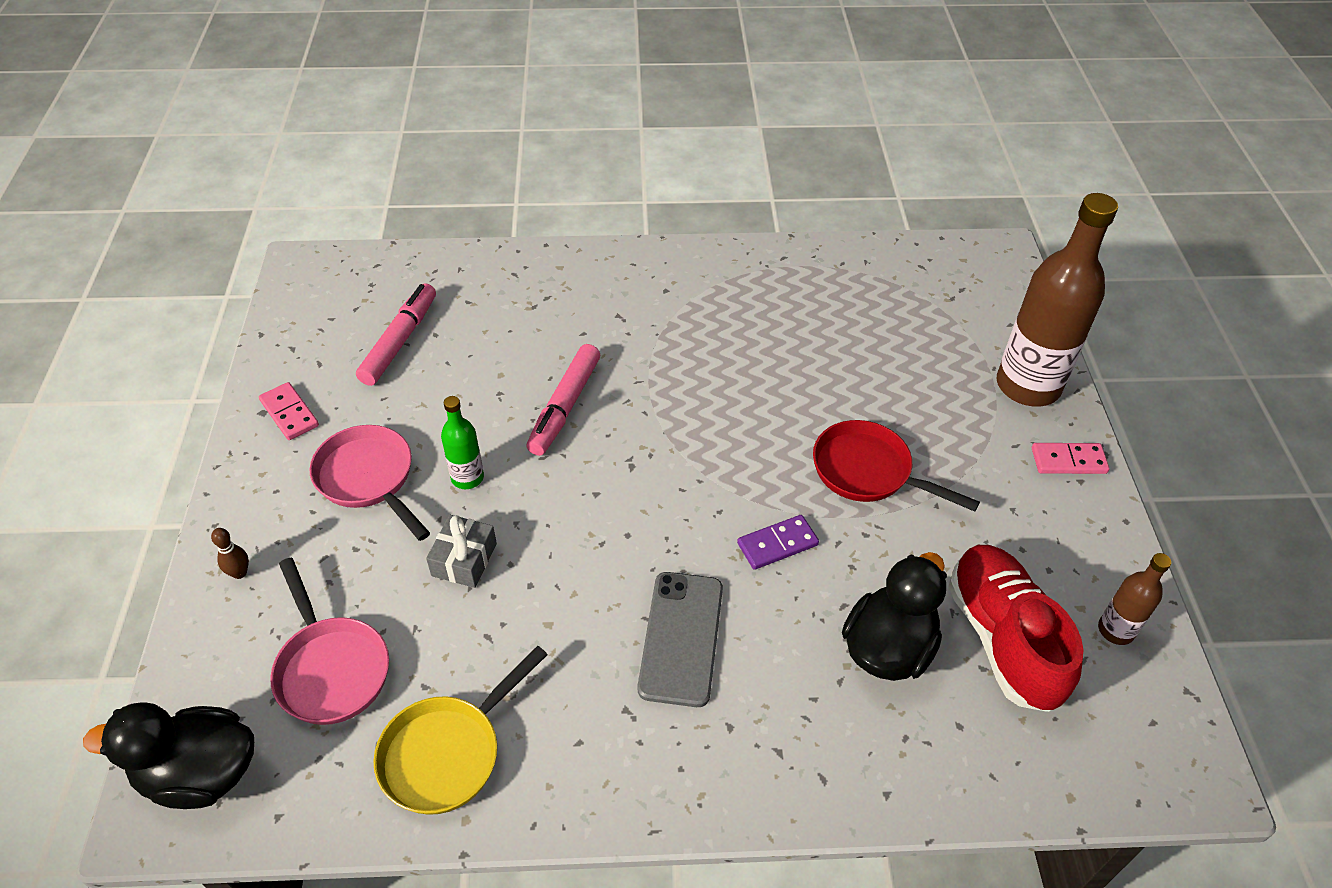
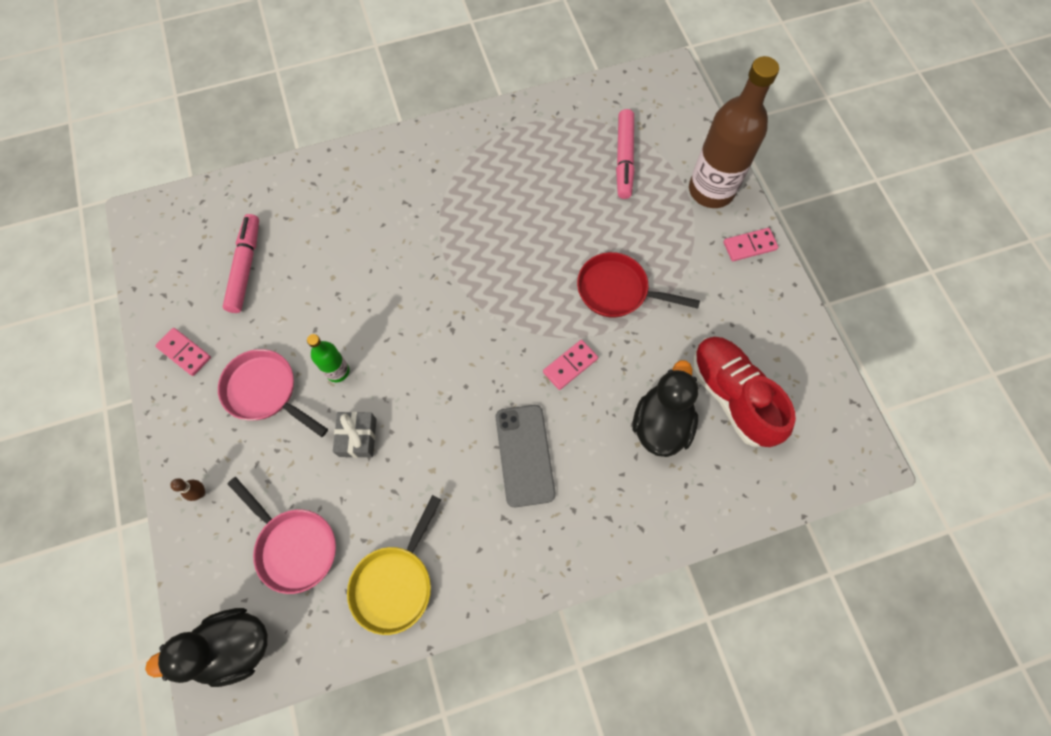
camera: 15 degrees left, 20 degrees up
(565, 406) = (389, 292): pink marker -> pink marker (624, 158)
(777, 544) = (570, 365): purple domino -> pink domino
(1115, 630) = (801, 370): brown bottle -> none

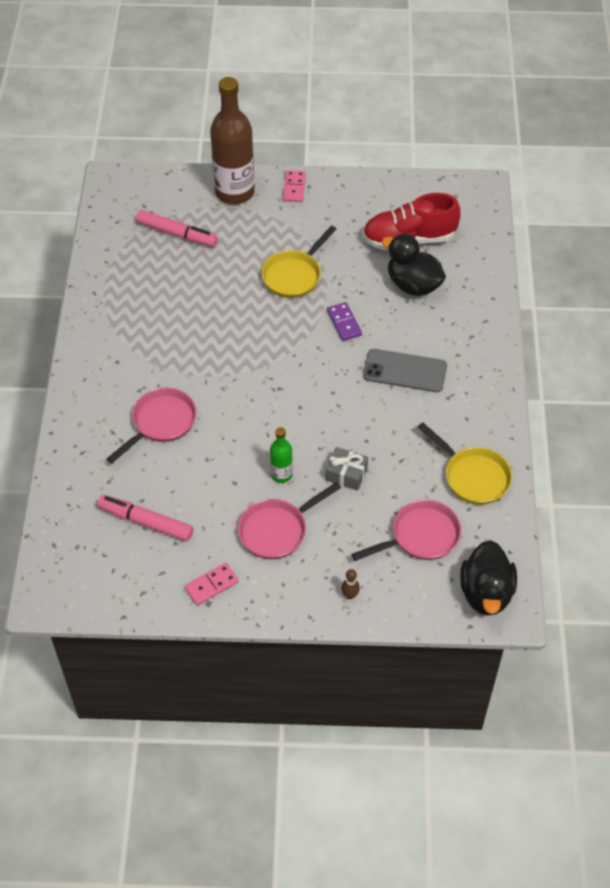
camera: 70 degrees left, 15 degrees down
(369, 236) = (161, 423): none -> pink pan
(570, 365) = (344, 323): pink domino -> purple domino
(618, 291) = (294, 275): red pan -> yellow pan

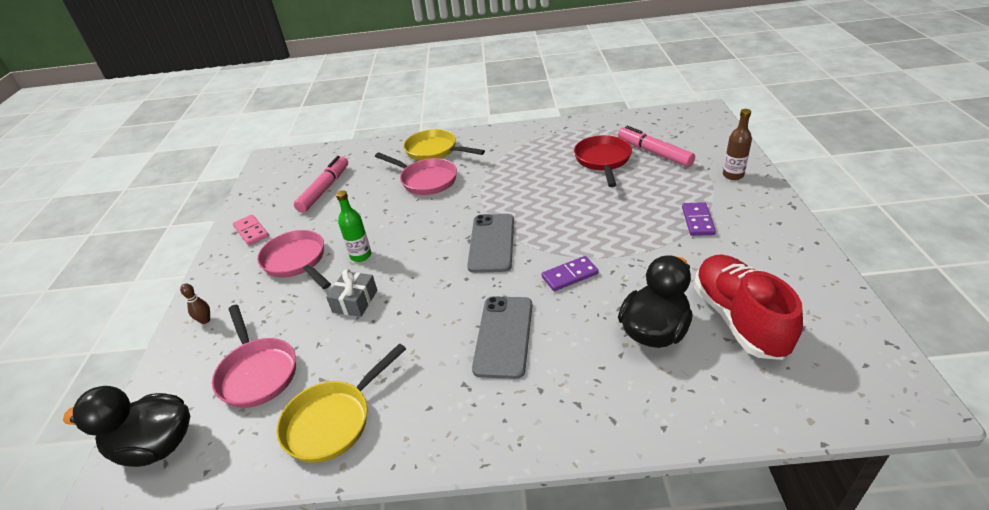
camera: 90 degrees right, 15 degrees down
(176, 234) = (654, 153): pink marker -> pink marker turned 120 degrees clockwise
(177, 273) = (603, 161): none -> red pan
(234, 192) = (733, 175): brown bottle -> brown bottle, size x0.47
(288, 371) = (491, 243): none -> grey phone
(293, 231) = (697, 221): none -> purple domino
(294, 188) = (768, 212): pink domino -> none
(294, 275) = (630, 230): yellow pan -> yellow pan (435, 151)

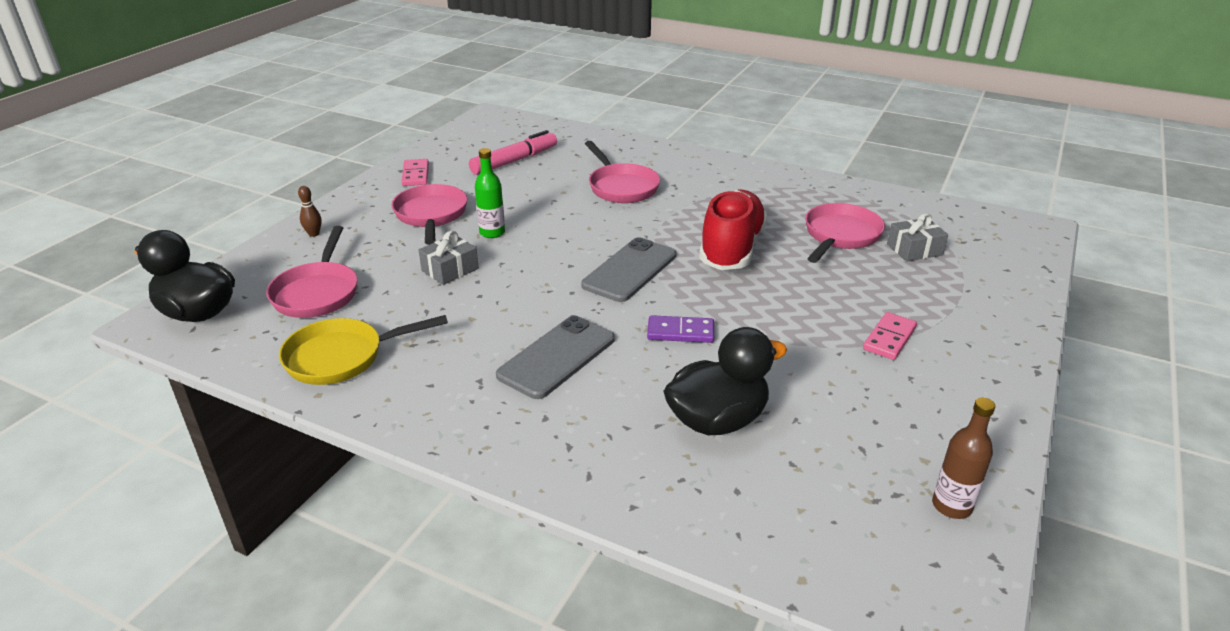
camera: 25 degrees right, 5 degrees down
(435, 151) = (659, 162): yellow pan -> none
(603, 161) = (840, 236): red pan -> pink pan
(654, 153) = (914, 249): pink marker -> grey gift
(697, 221) = (889, 338): purple domino -> pink domino
(733, 175) = (992, 309): brown bottle -> brown bottle (951, 506)
(739, 319) = (828, 452): red shoe -> red shoe (731, 249)

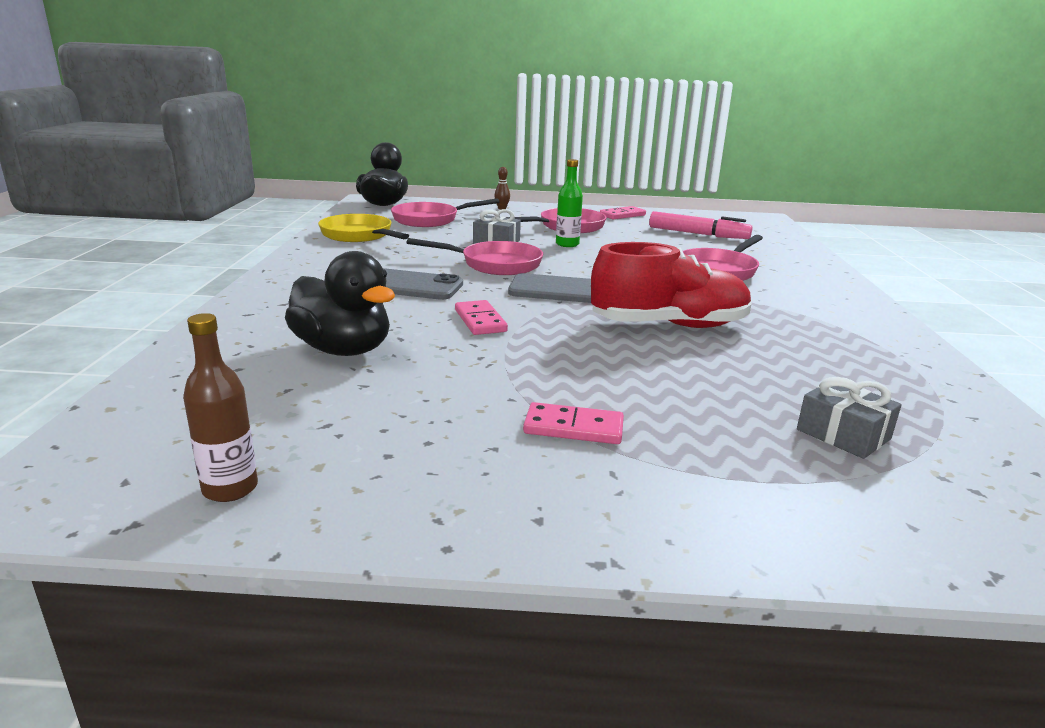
camera: 65 degrees right, 10 degrees down
(680, 332) = (480, 321): purple domino -> pink domino
(840, 236) = (795, 379): pink pan -> pink pan (495, 264)

